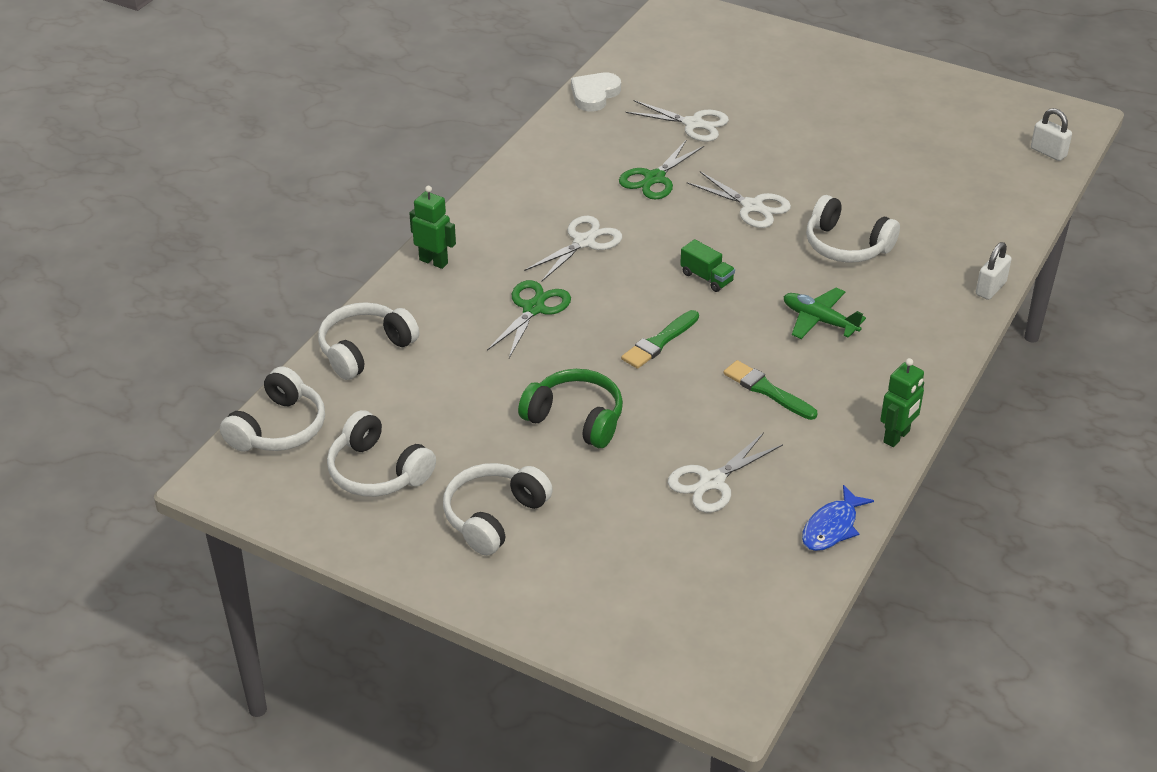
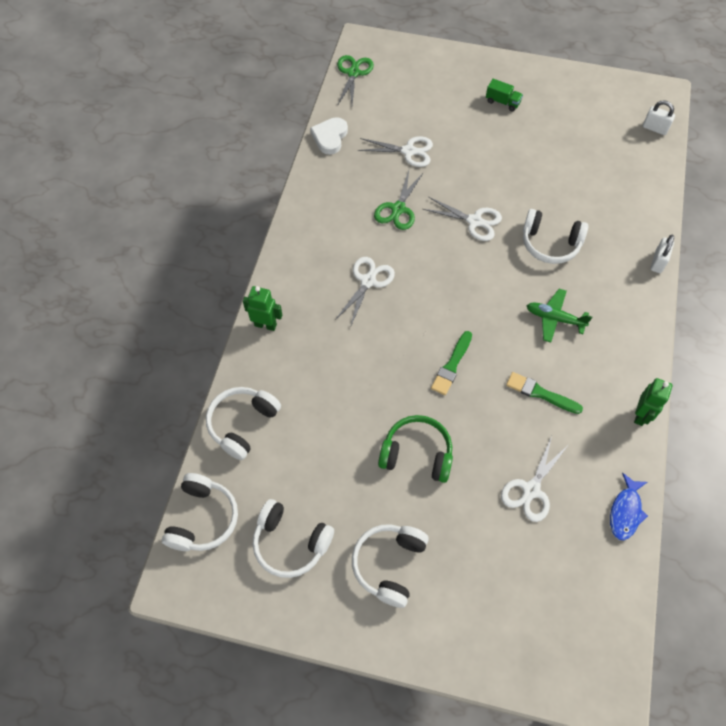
camera: 15 degrees left, 20 degrees up
(533, 308) = (352, 354): green scissors -> green scissors (353, 73)
(706, 277) = (465, 296): green truck -> green truck (502, 102)

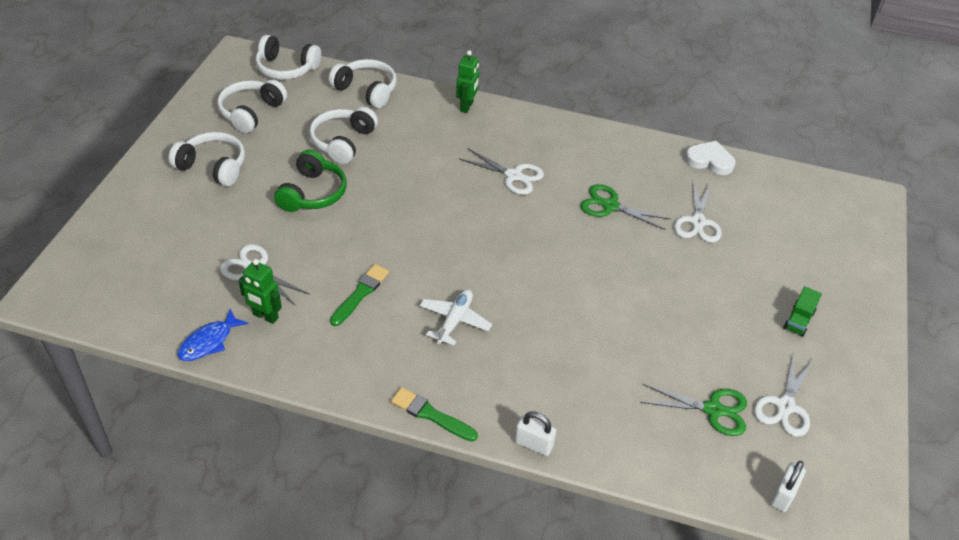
camera: 90 degrees right, 15 degrees down
(353, 73) = (816, 185): green scissors -> green scissors (713, 410)
(452, 365) = (405, 228): green brush -> green brush (431, 415)
(474, 221) = (595, 268): white scissors -> white scissors (785, 406)
(550, 244) = (563, 334): white headphones -> white headphones (343, 142)
(554, 318) = (454, 321): green plane -> white plane
(625, 511) = (209, 342): blue fish -> blue fish turned 75 degrees counterclockwise
(641, 415) = (316, 379): green robot -> green robot (265, 316)

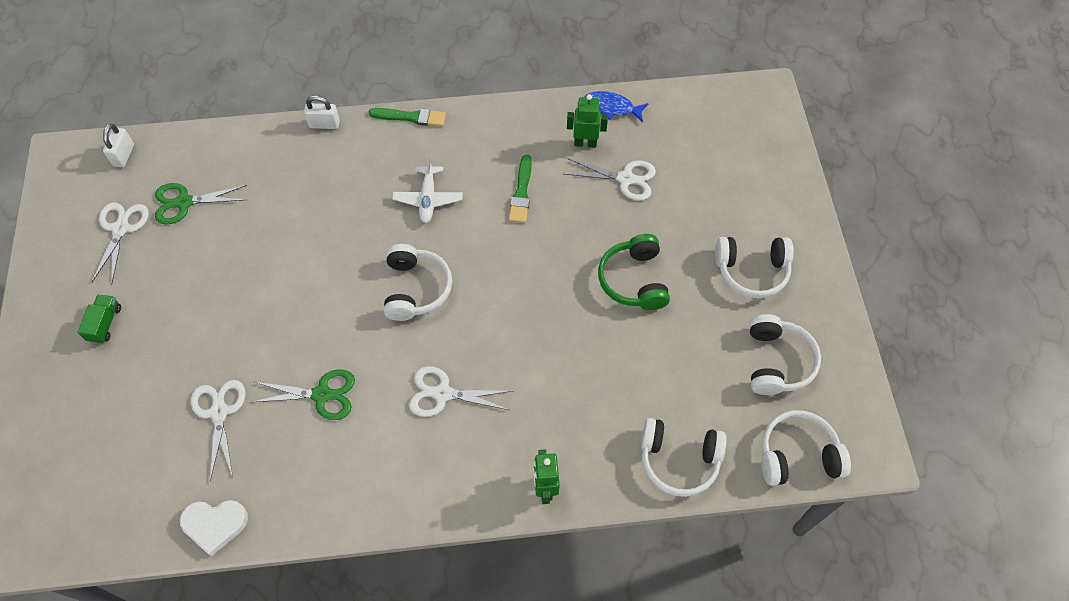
camera: 160 degrees right, 15 degrees up
(209, 342) = (612, 107): blue fish -> blue fish turned 90 degrees counterclockwise
(343, 142) = (650, 362): white headphones -> white headphones (416, 289)

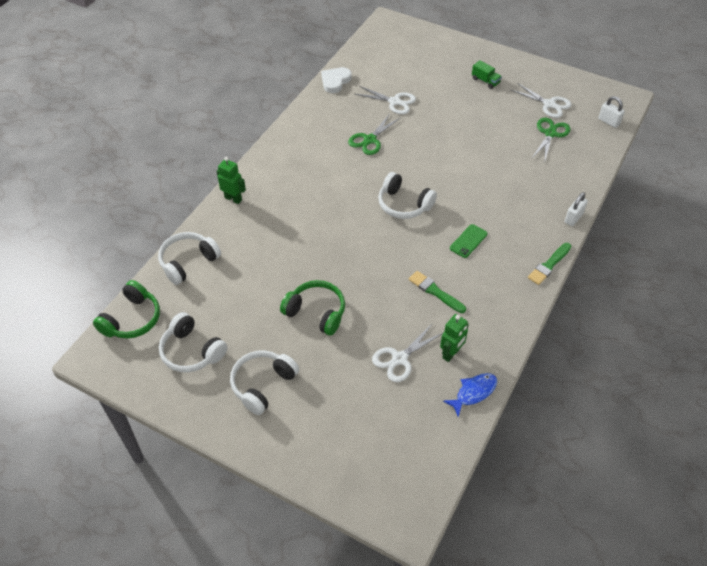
camera: 125 degrees right, 10 degrees down
(428, 199) = (468, 241): white plane -> green phone
(443, 394) = (325, 185): white scissors -> none
(797, 455) = (132, 319): white headphones -> green headphones

